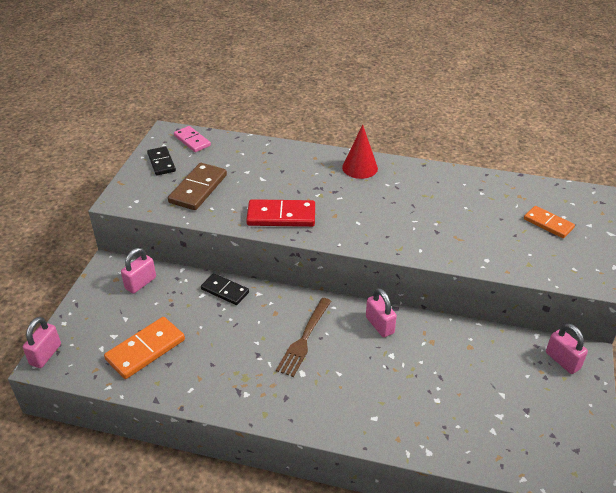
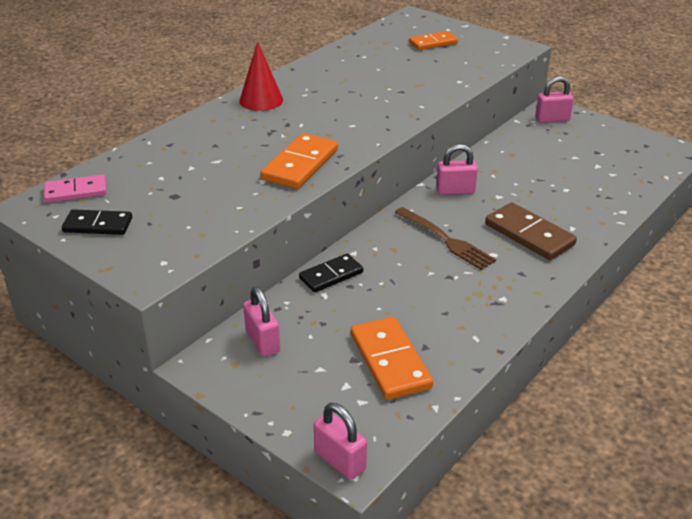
camera: 65 degrees left, 5 degrees down
(198, 189) = (190, 208): brown domino -> brown domino (529, 234)
(281, 216) = (300, 165): red domino -> orange domino

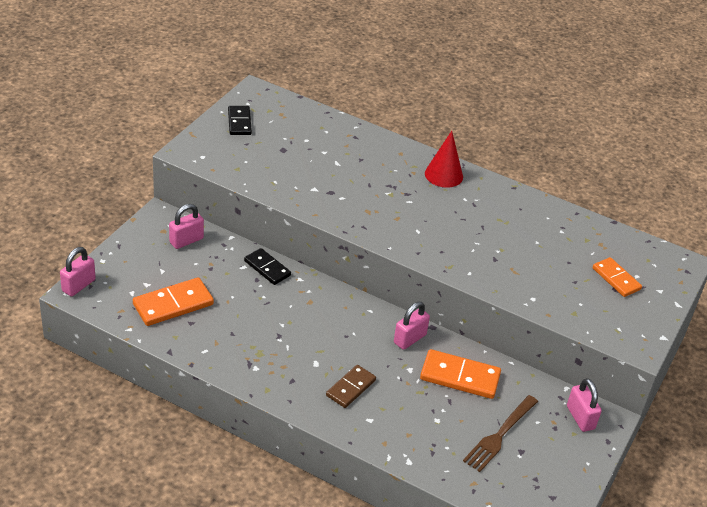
camera: 75 degrees right, 5 degrees up
(76, 191) = (278, 105): pink domino -> none
(300, 165) = (342, 206): orange domino -> orange domino (460, 377)
(446, 240) = (329, 333): brown fork -> brown fork (500, 435)
(455, 191) = (409, 339): pink padlock -> pink padlock turned 60 degrees clockwise
(529, 234) = (351, 388): brown domino -> brown domino, size x0.66

